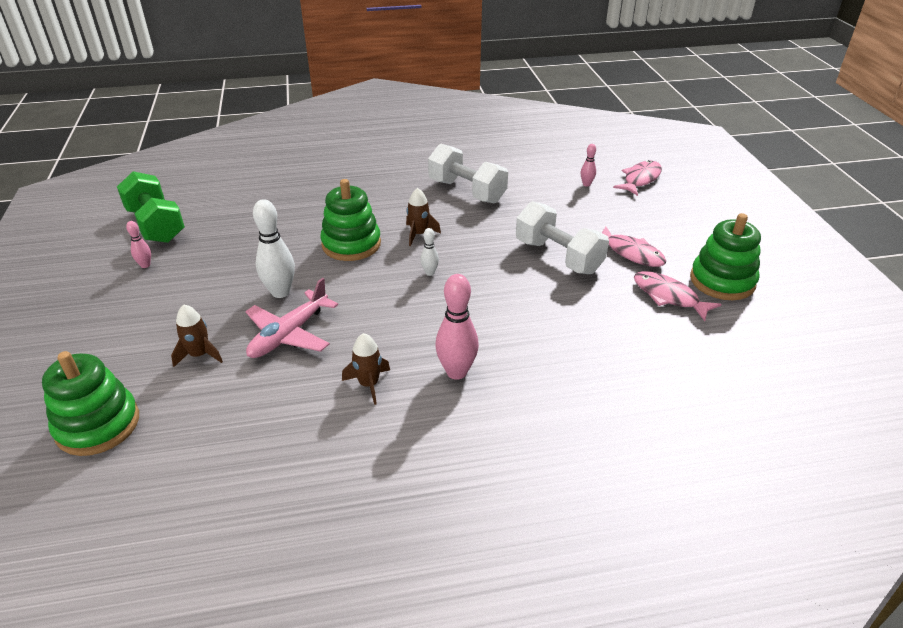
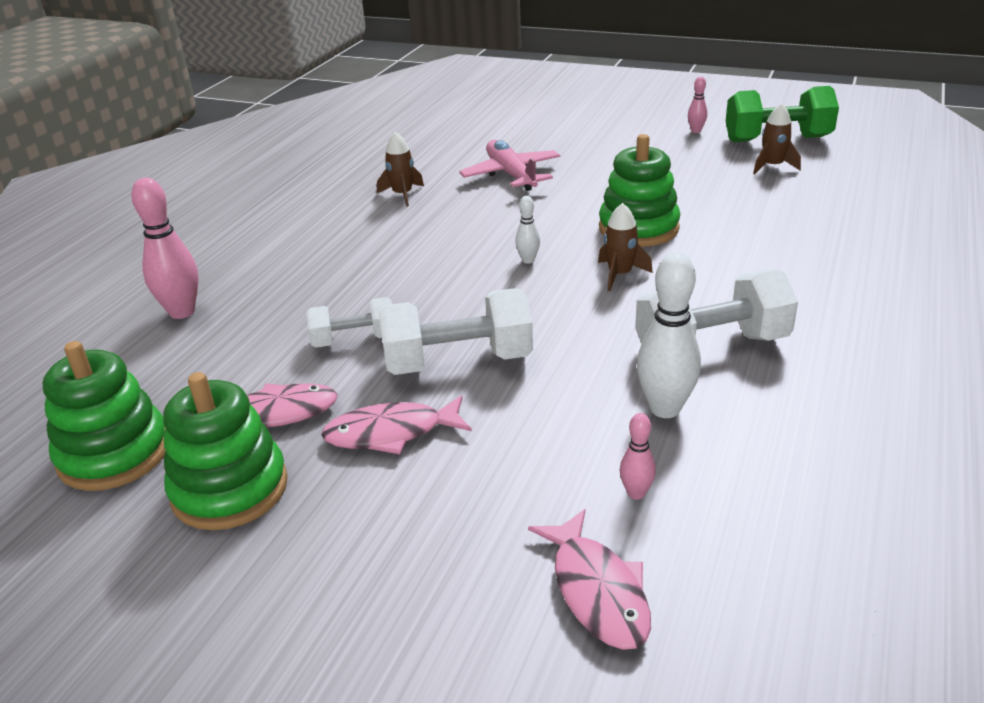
camera: 125 degrees right, 5 degrees down
(98, 425) = (491, 108): green stacking toy -> green stacking toy (114, 454)
(199, 355) = (528, 141): brown rocket -> brown rocket (772, 166)
(280, 292) = (582, 179): white bowling pin -> white bowling pin (665, 408)
(456, 372) = (361, 234): pink bowling pin -> pink bowling pin (182, 312)
(581, 302) = (354, 340): none -> white dumbbell

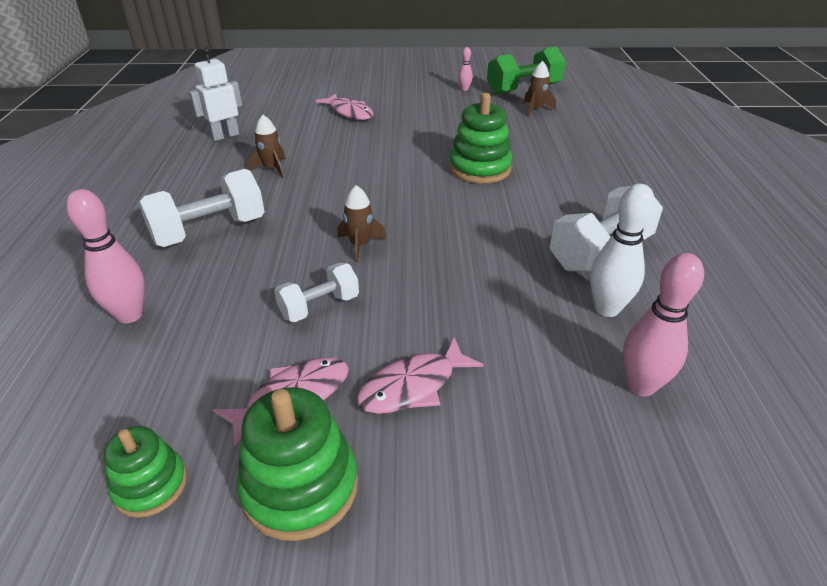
camera: 25 degrees left, 5 degrees up
(114, 454) = (150, 485): green stacking toy -> green stacking toy, size x0.61
(378, 153) = (225, 136): none -> white robot
(458, 362) = (423, 306): white dumbbell -> white dumbbell (209, 231)
(511, 174) = (351, 140): pink plane -> none
(528, 260) = (416, 208): white bowling pin -> none
(597, 590) = (678, 481): pink fish -> pink fish (349, 112)
(620, 274) = (494, 207): brown rocket -> brown rocket (360, 245)
(636, 493) = (641, 385): pink bowling pin -> pink bowling pin, size x1.94

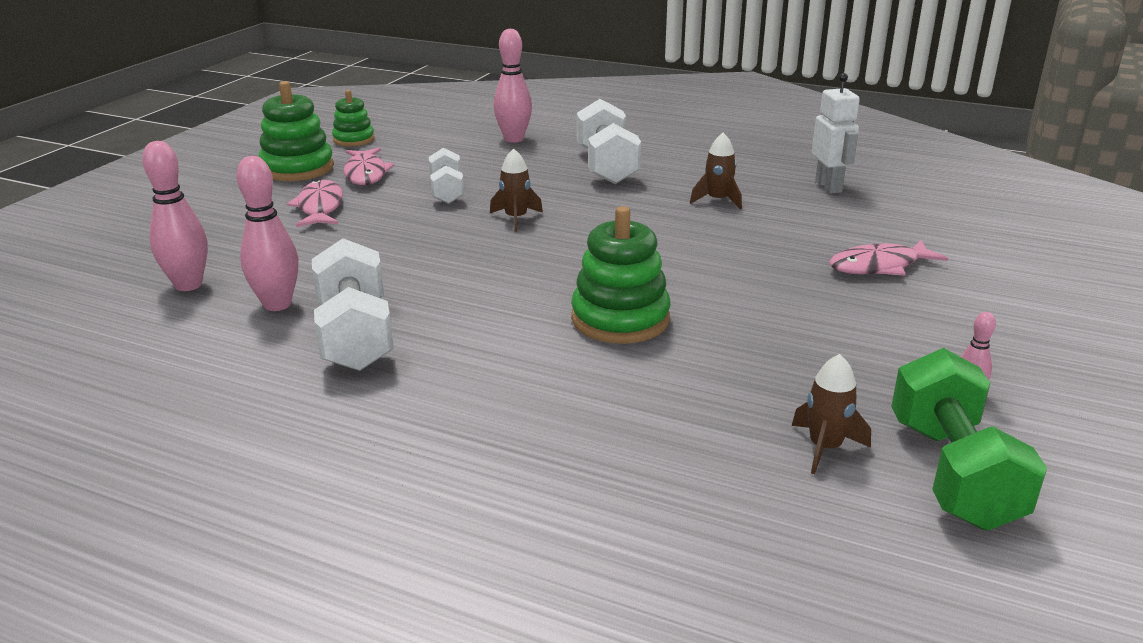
camera: 115 degrees right, 10 degrees down
(607, 309) = (277, 304): white bowling pin -> pink bowling pin

